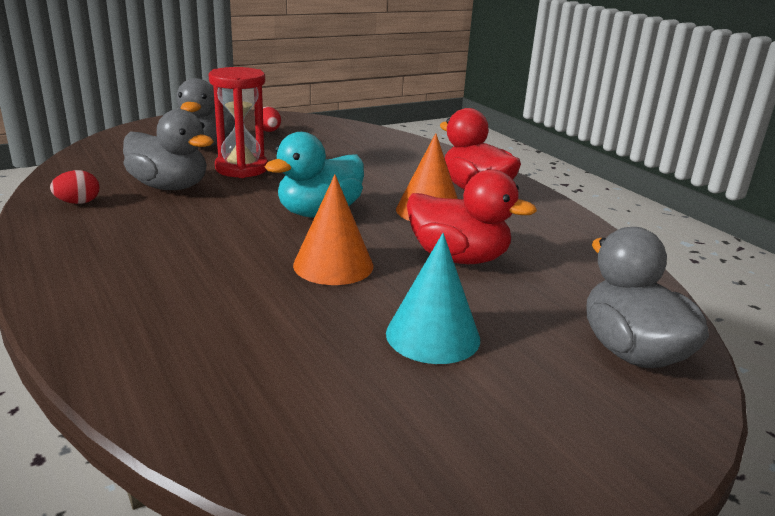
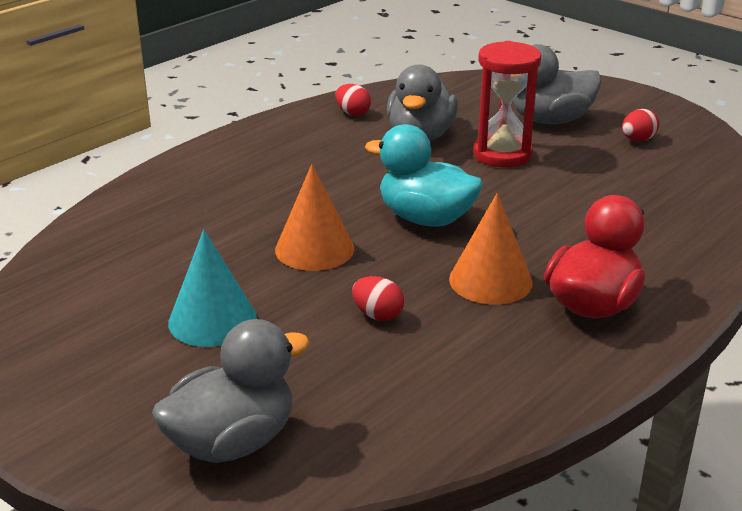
camera: 75 degrees right, 5 degrees up
(458, 258) = (377, 315): red duck -> red egg

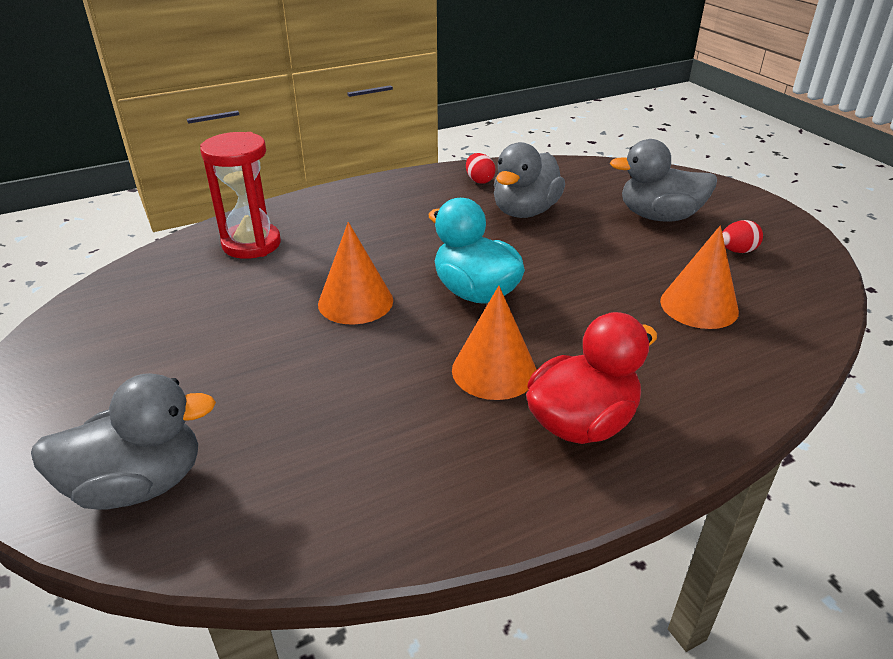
camera: 20 degrees right, 5 degrees up
(212, 320) = (219, 352): turquoise cone -> none
(377, 315) = (363, 382): red egg -> none
(502, 154) = (590, 242): red hourglass -> red hourglass (251, 244)
(632, 192) = (699, 306): none -> orange cone

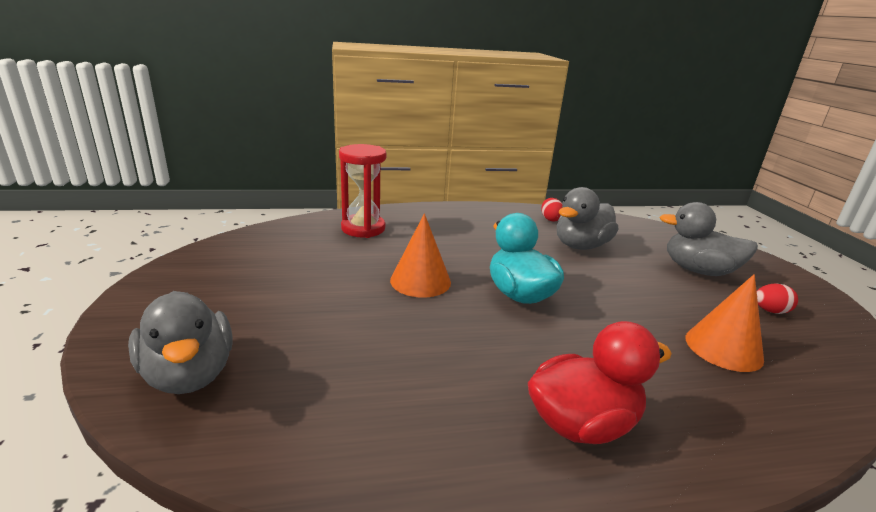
camera: 15 degrees right, 10 degrees down
(138, 484) = (189, 374): grey duck -> grey duck turned 60 degrees clockwise
(494, 370) = (514, 358): orange cone -> none

